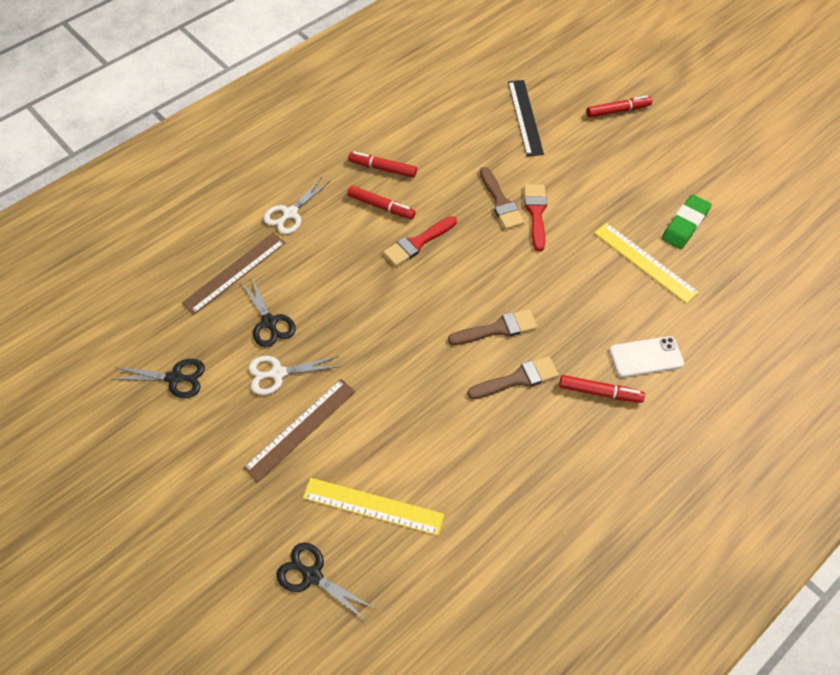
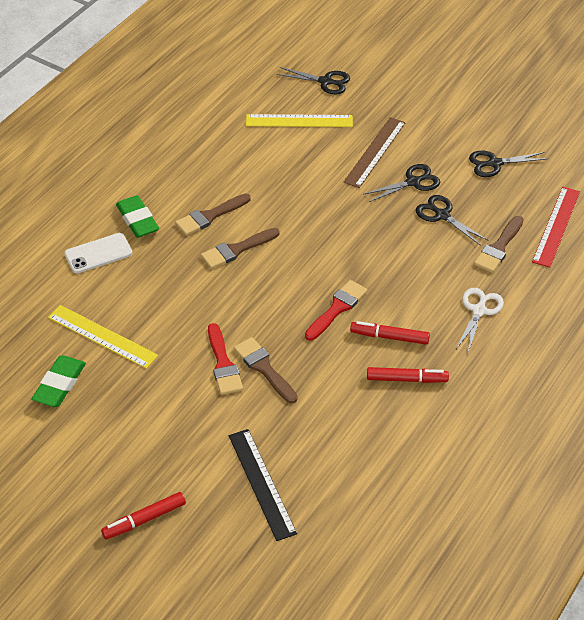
camera: 165 degrees right, 10 degrees down
(163, 283) = (556, 226): none -> red ruler
(234, 272) = (498, 247): brown ruler -> brown brush
(278, 373) = (413, 182): white scissors -> black scissors
(599, 392) = (137, 220): red marker -> green eraser

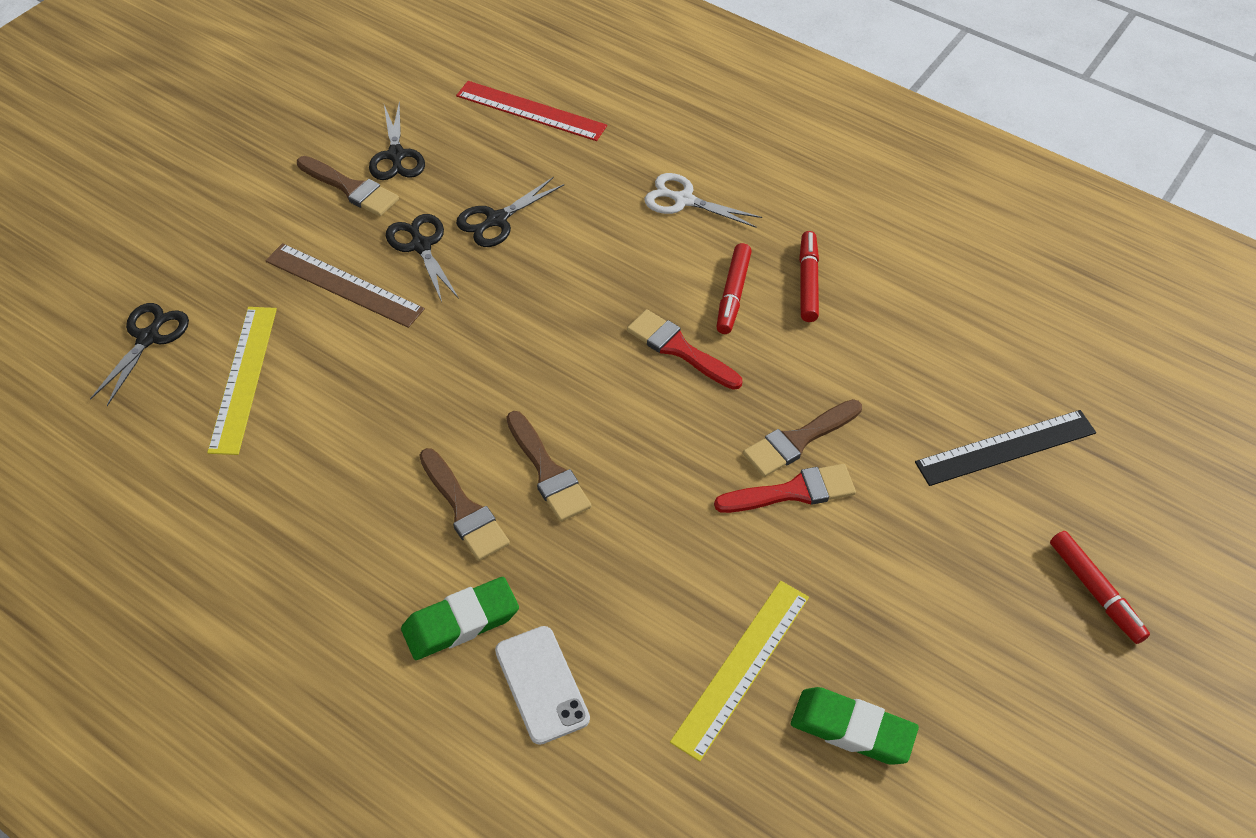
camera: 90 degrees left, 5 degrees up
(498, 247) = (567, 169): brown brush -> brown brush (351, 188)

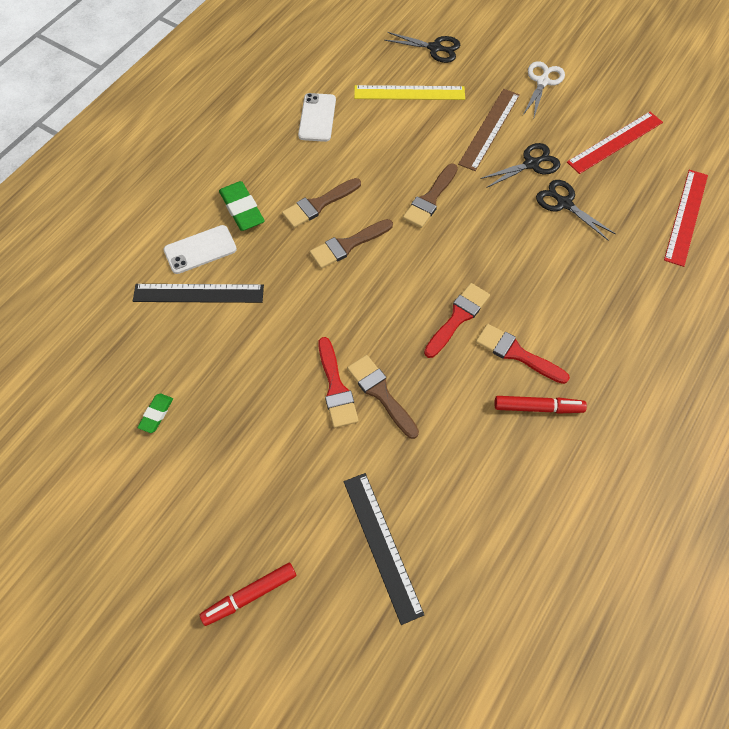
camera: 90 degrees right, 10 degrees up
(270, 510) = (317, 118): none -> white phone
(351, 188) = (577, 122): brown brush -> brown brush (430, 199)
(396, 156) = (615, 142): black scissors -> red ruler
(631, 682) = (198, 293): none -> black ruler
(683, 200) = (611, 320): white scissors -> white scissors (542, 82)
(732, 294) = (516, 353): red marker -> red brush
(741, 667) = (204, 352): yellow ruler -> none
(852, 729) = (156, 414): green eraser -> green eraser, size x0.57

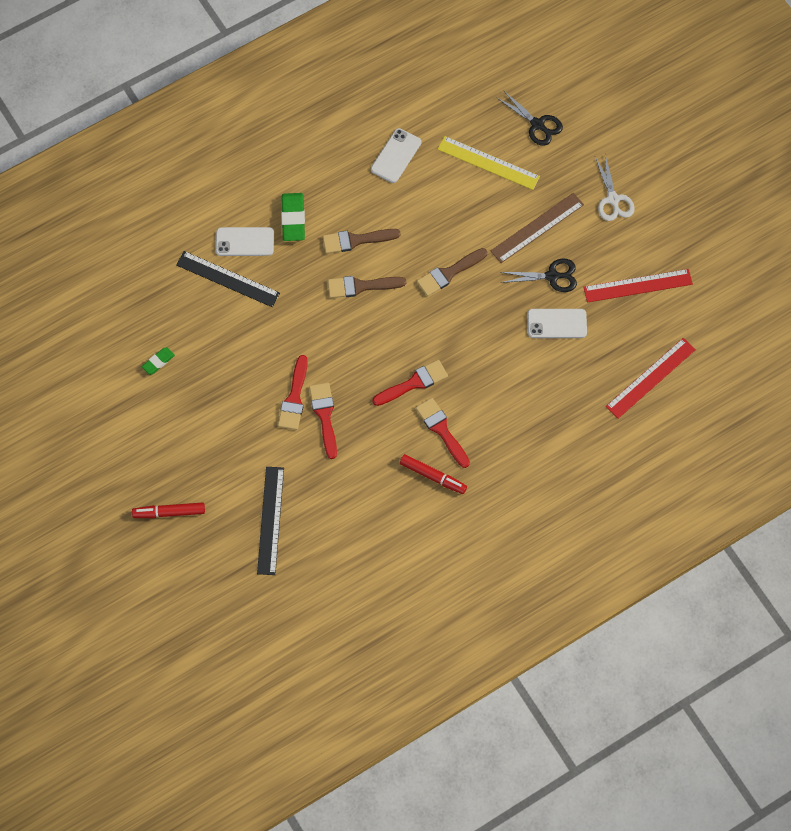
camera: 25 degrees right, 5 degrees up
(380, 393) = (324, 416): brown brush -> red brush
(542, 82) = (613, 199): white scissors -> white scissors turned 120 degrees clockwise
(564, 203) = (557, 323): black scissors -> white phone

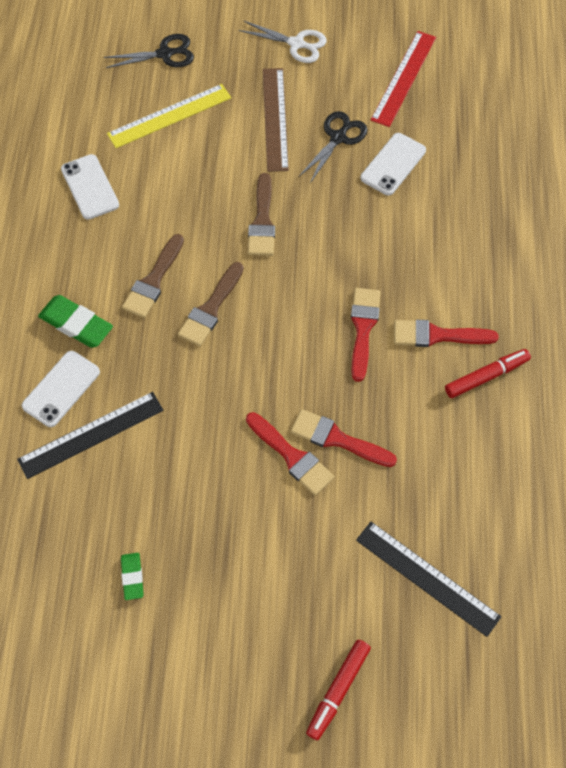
camera: 55 degrees left, 5 degrees down
(651, 378) = (510, 125): red ruler -> none

